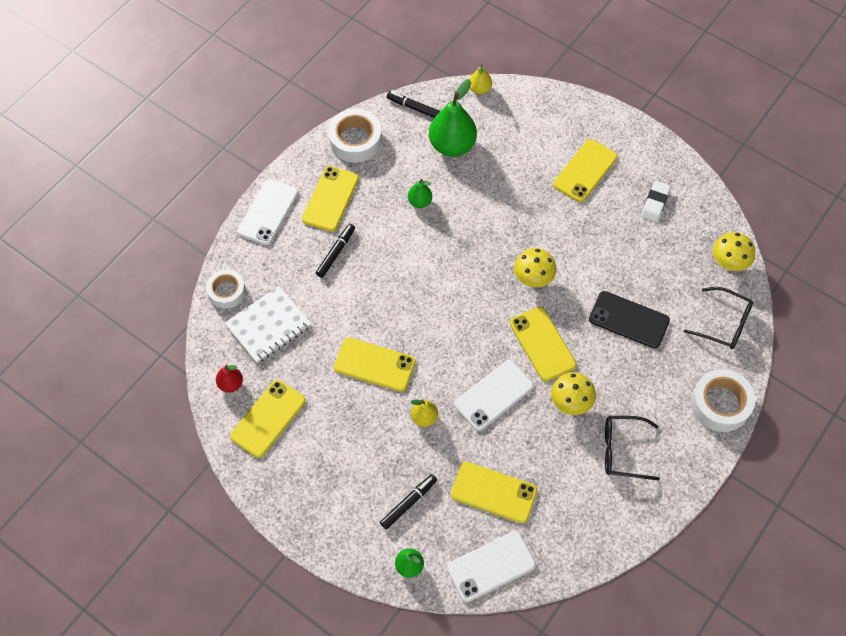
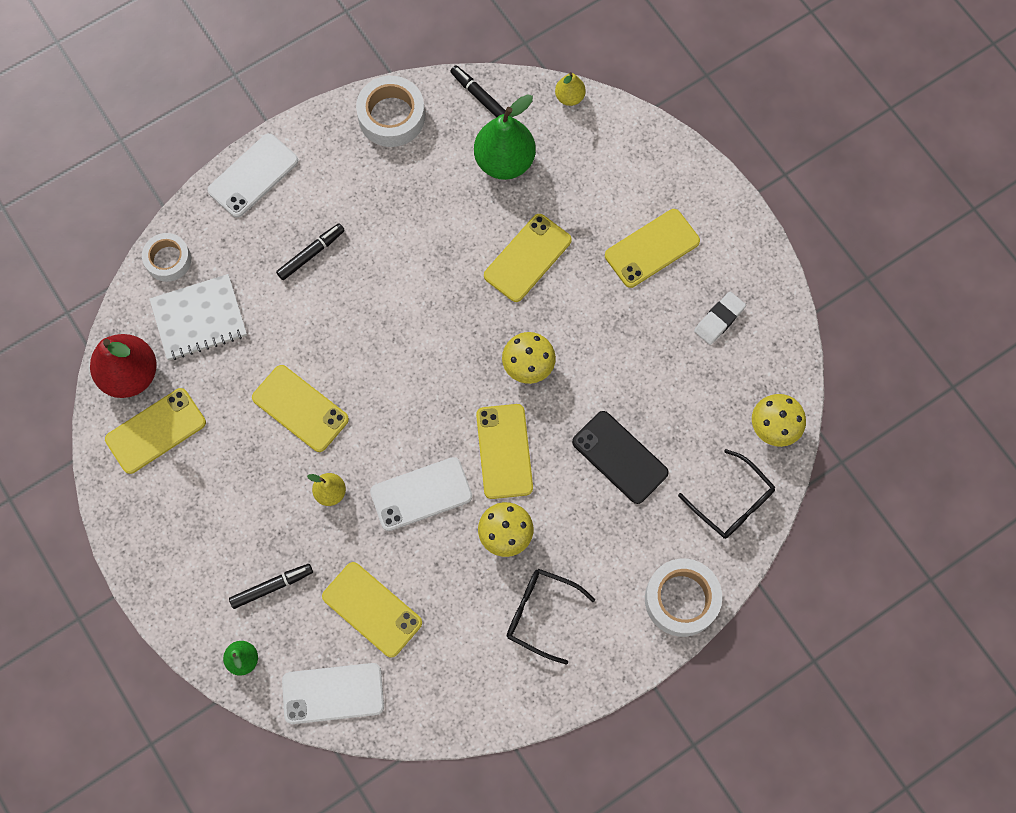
camera: 20 degrees right, 10 degrees up
(231, 384) = (130, 374): red pear -> red pear, size x1.99
(330, 199) = (332, 183): yellow phone -> yellow phone (527, 258)
(420, 202) = (435, 222): green pear -> none

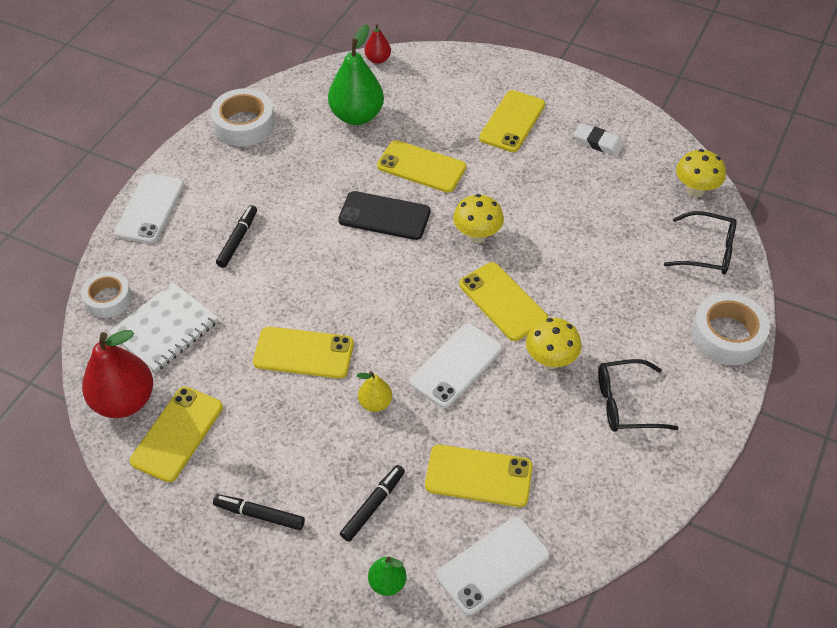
camera: 30 degrees left, 20 degrees down
(480, 97) = (308, 86): black marker -> black marker (259, 515)
(527, 258) = (421, 167): yellow phone -> yellow phone turned 75 degrees counterclockwise
(569, 97) = (378, 59): yellow pear -> red pear
(620, 457) = (598, 262): black phone -> black phone (384, 216)
(719, 319) = (598, 142): white eraser -> white eraser turned 75 degrees counterclockwise

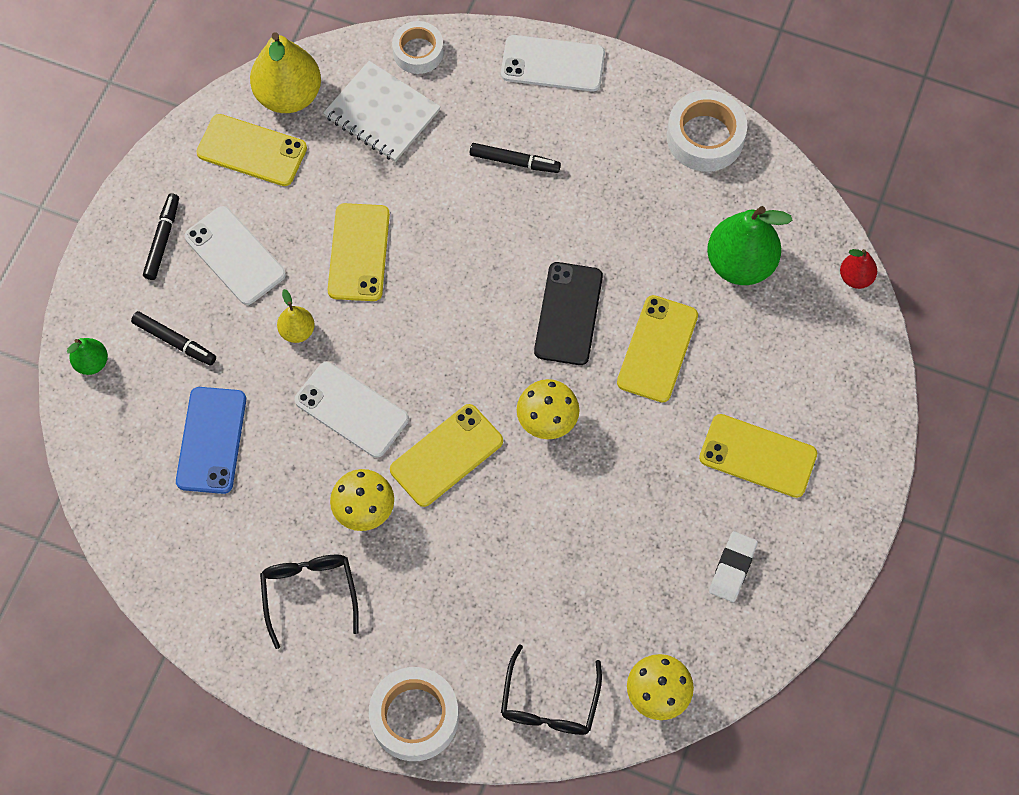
camera: 85 degrees right, 15 degrees up
(124, 401) = (289, 95): red pear -> yellow pear
(478, 476) = (211, 440): yellow phone -> blue phone
(493, 565) = (110, 459): white phone -> white phone (235, 255)

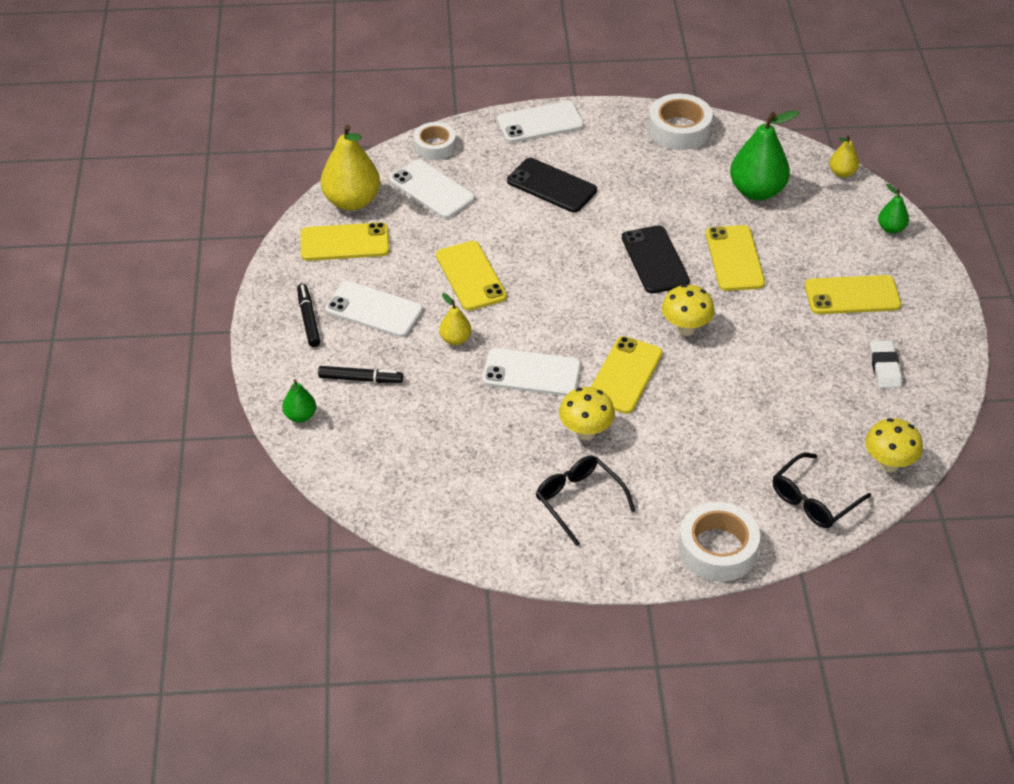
camera: 25 degrees left, 20 degrees down
(211, 440) = (432, 431): blue phone -> none
(382, 113) = (432, 189): white notebook -> white phone
(514, 161) = (551, 186): black marker -> black phone
(549, 703) = (813, 500): black glasses -> black glasses turned 60 degrees clockwise
(855, 277) = (842, 173): red pear -> yellow pear
(862, 381) = (891, 228): none -> green pear

